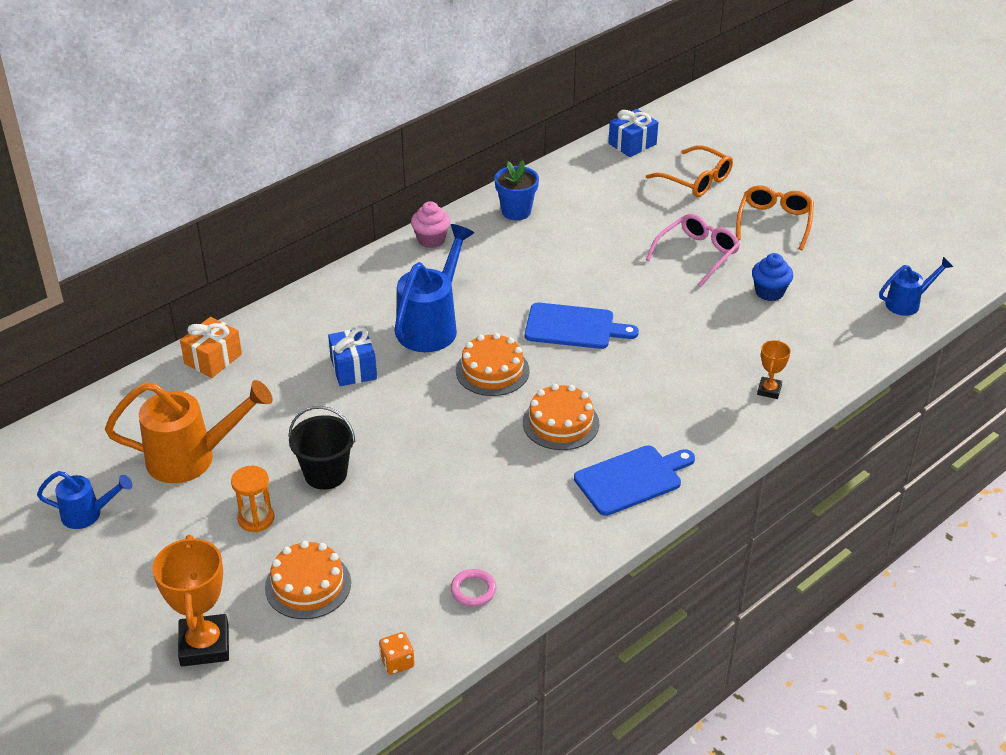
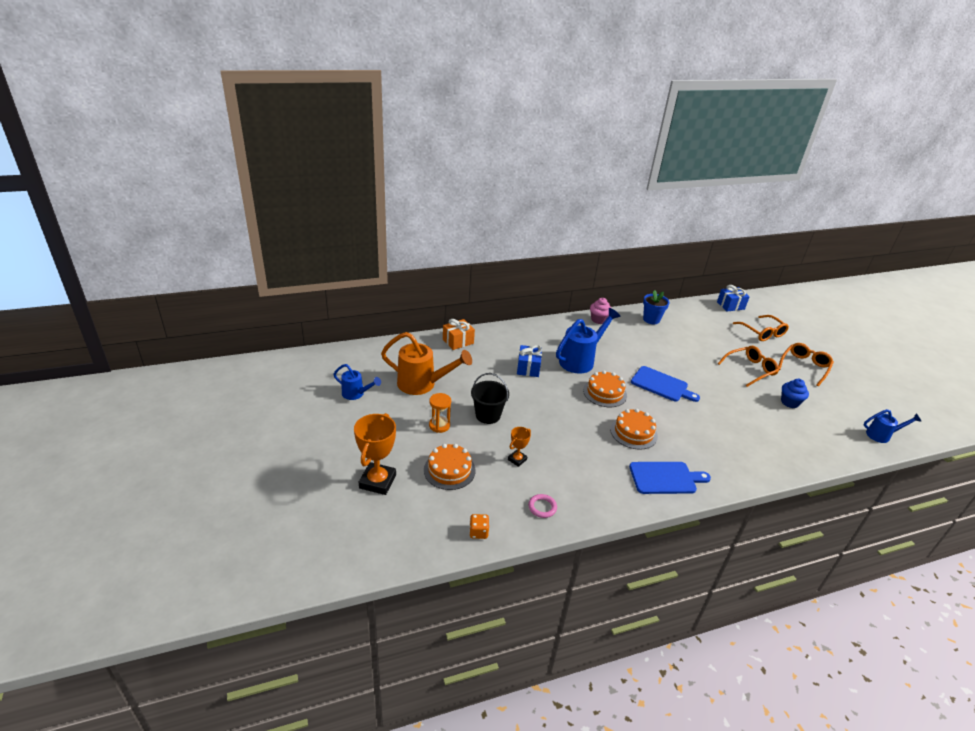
camera: 20 degrees right, 5 degrees down
(696, 254) = (750, 370): pink glasses -> orange glasses
(769, 390) = (772, 456): orange trophy -> orange trophy (517, 459)

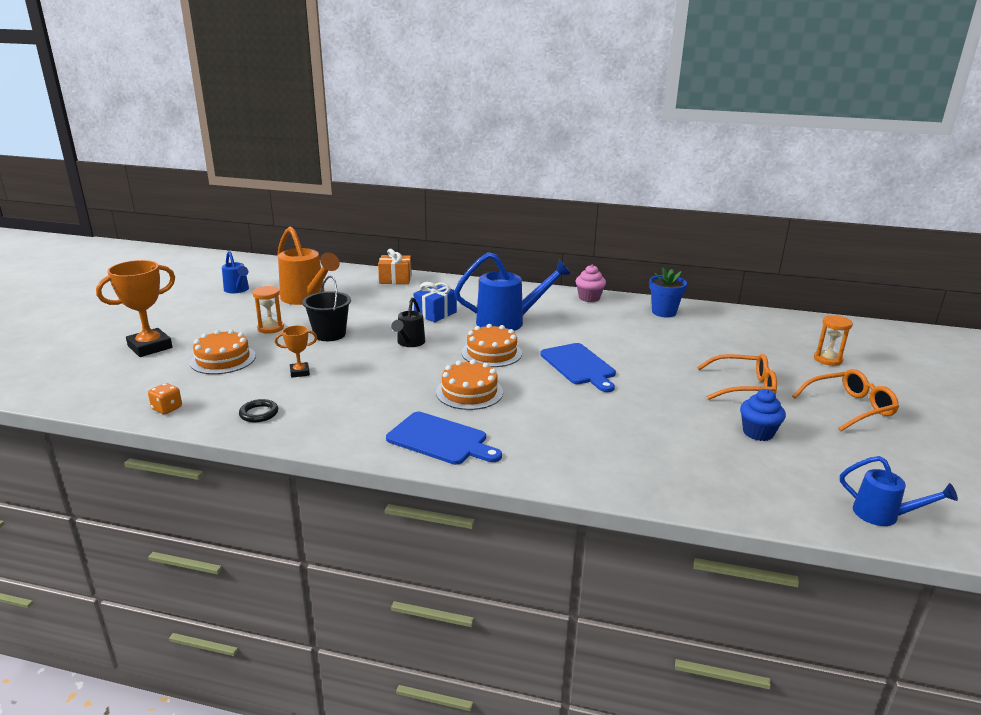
camera: 35 degrees right, 10 degrees down
(542, 507) = (259, 413): pink ring -> black ring
(548, 403) = (409, 343): none -> black watering can
(730, 305) = (814, 326): blue gift -> none
(762, 332) = (827, 359): orange glasses -> orange hourglass

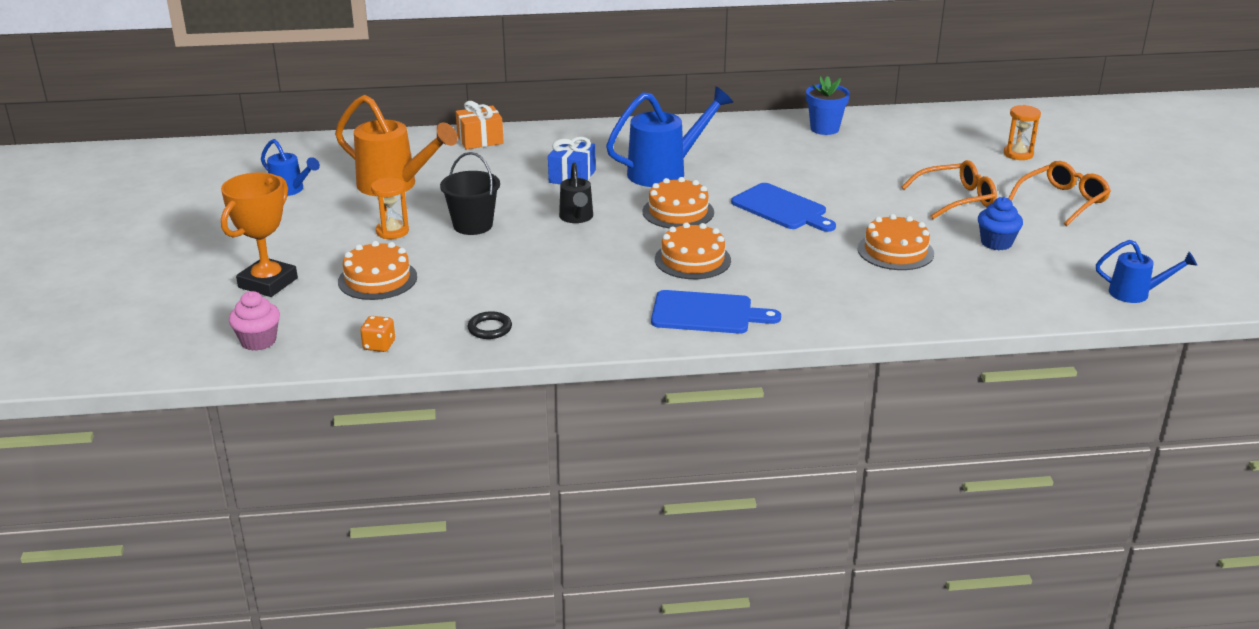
camera: 20 degrees left, 5 degrees up
(299, 372) = (486, 276): orange trophy -> none
(589, 298) = (731, 125): pink cupcake -> pink cupcake (258, 341)
(653, 420) = (895, 251): none -> orange cake

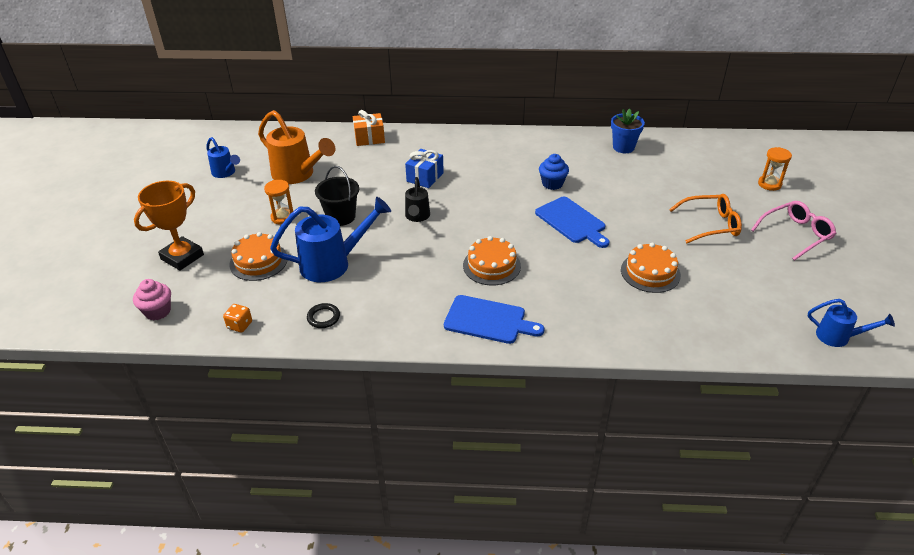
camera: 10 degrees right, 10 degrees up
(665, 172) = (494, 178): blue watering can -> blue watering can (333, 263)
(678, 212) = (493, 218): orange cake -> none
(996, 243) = (733, 272): blue cupcake -> blue cupcake (552, 184)
(1062, 201) = (795, 234): orange glasses -> pink glasses

